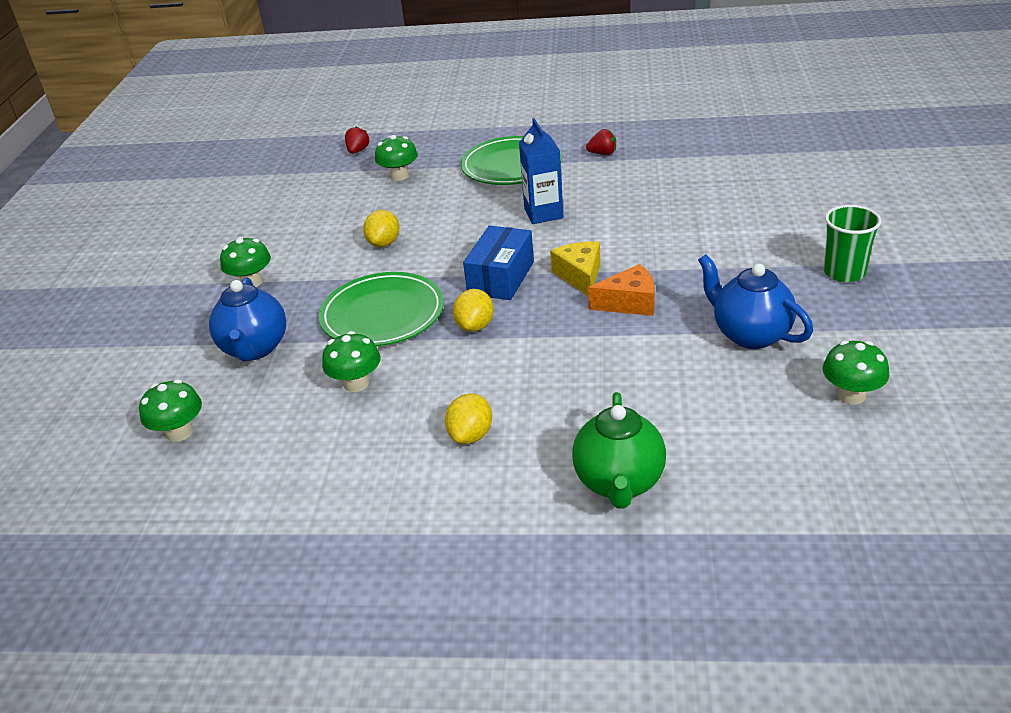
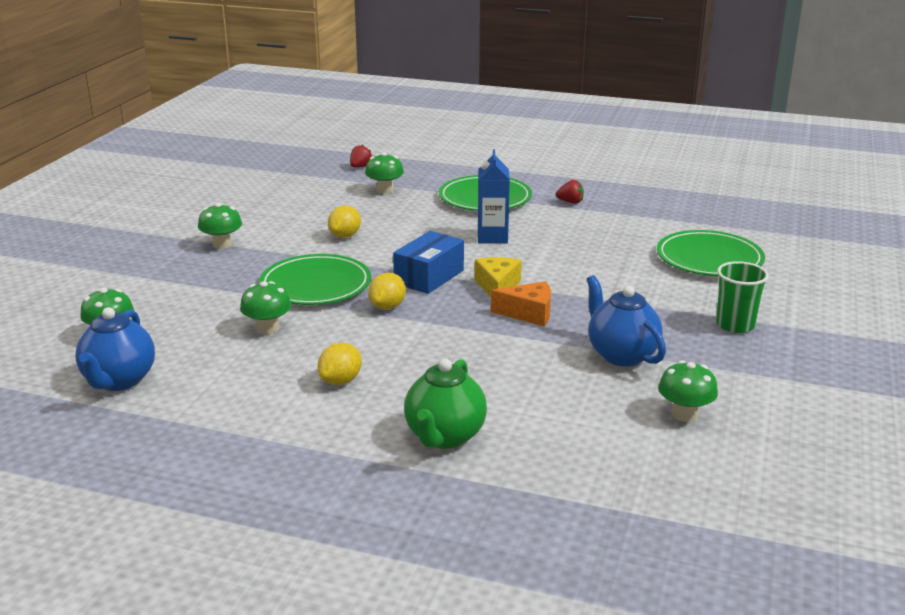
camera: 10 degrees right, 10 degrees down
(255, 349) = (200, 290): blue teapot -> blue teapot (119, 381)
(777, 196) = (709, 259): none -> green plate

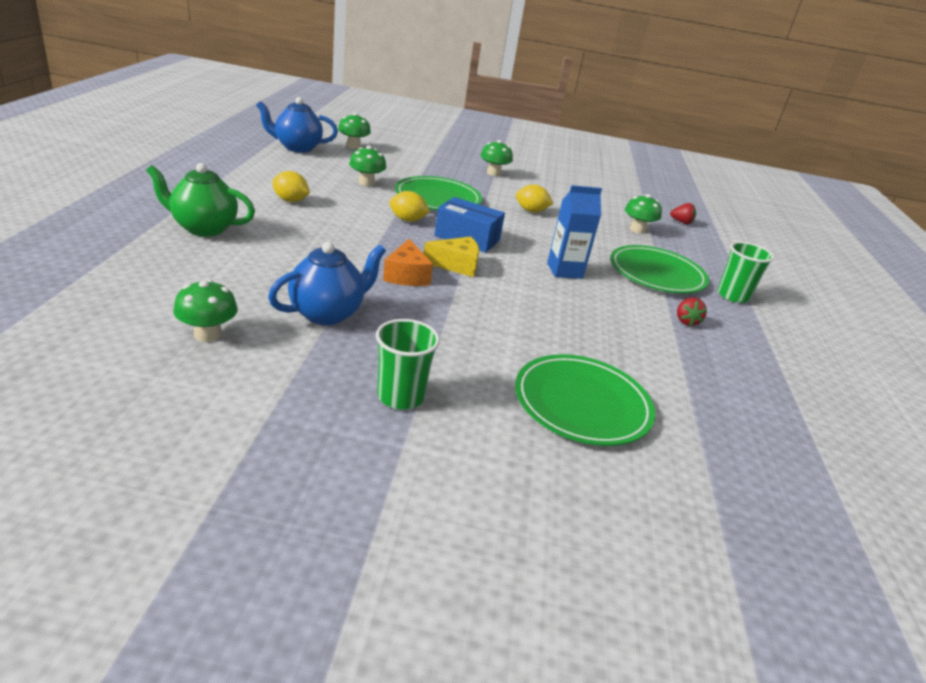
camera: 75 degrees right, 5 degrees up
(517, 176) = (732, 296): none -> green cup

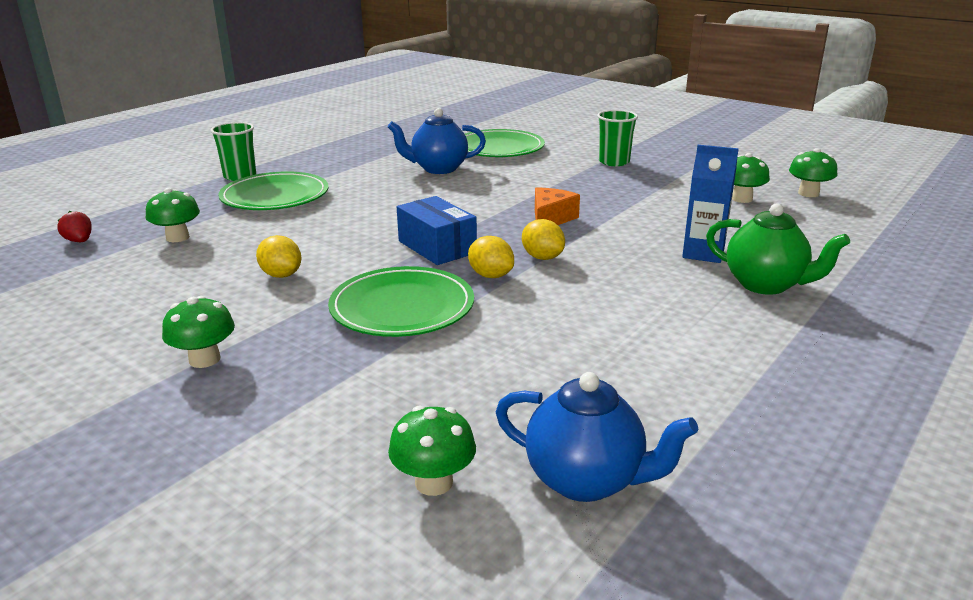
camera: 145 degrees left, 5 degrees down
(290, 200) = (645, 320): yellow lemon -> yellow lemon (542, 257)
(327, 313) = (644, 201): blue teapot -> blue teapot (438, 169)
(366, 183) = (496, 349): green mushroom -> green mushroom (808, 193)
(456, 265) = (487, 222): yellow cheese -> none
(564, 271) = (374, 208): blue carton -> blue carton (703, 253)
(686, 321) = (333, 168): red strawberry -> none

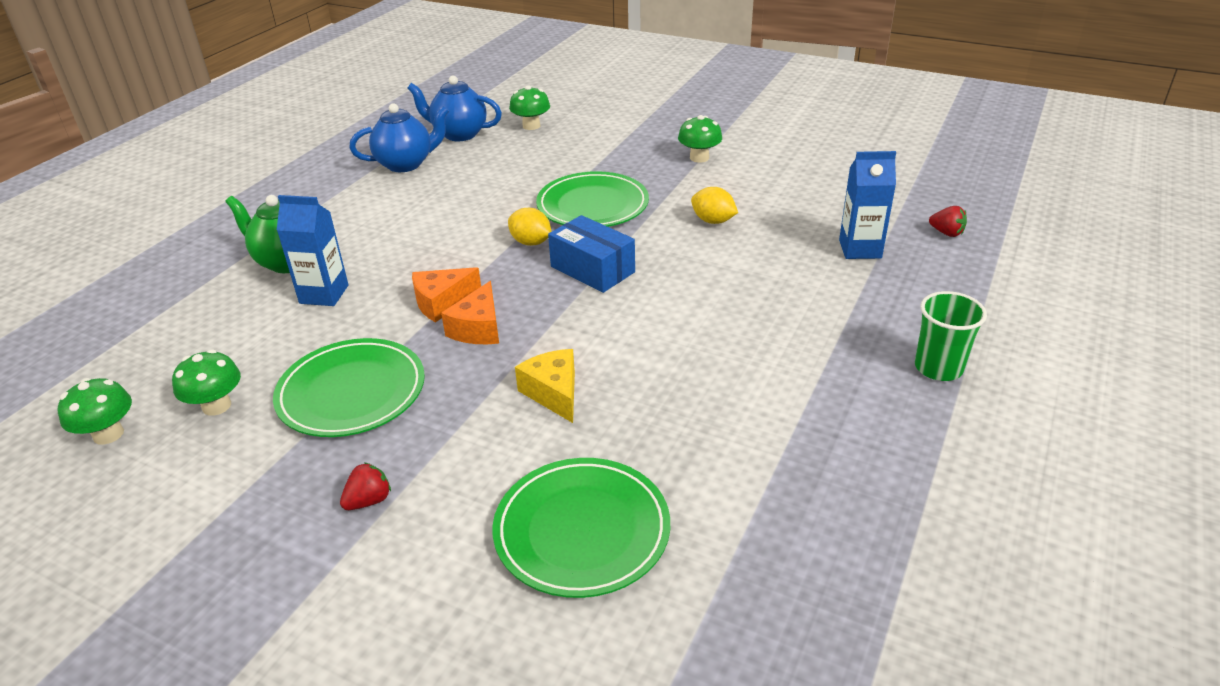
camera: 170 degrees right, 10 degrees up
(177, 237) = (860, 249): green mushroom -> blue carton
(275, 197) = (836, 327): green plate -> green plate (351, 392)
(438, 169) = (661, 432): blue teapot -> blue teapot (406, 164)
(499, 186) = (554, 393): none -> yellow cheese
(542, 257) = (486, 269): yellow lemon -> none
(584, 237) = (442, 303): none -> orange cheese
(614, 162) = (369, 501): green cup -> red strawberry

